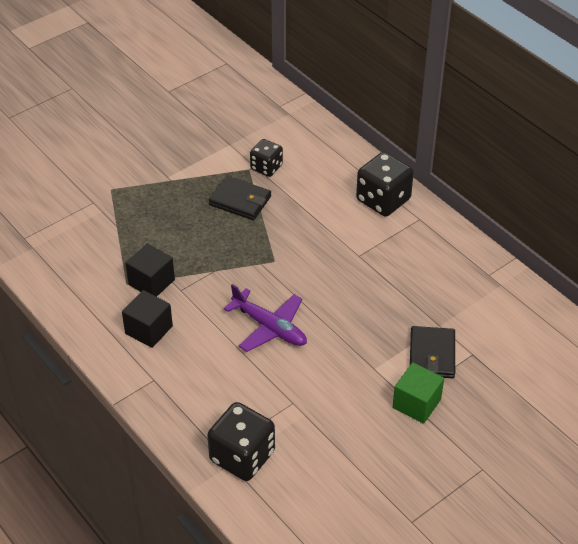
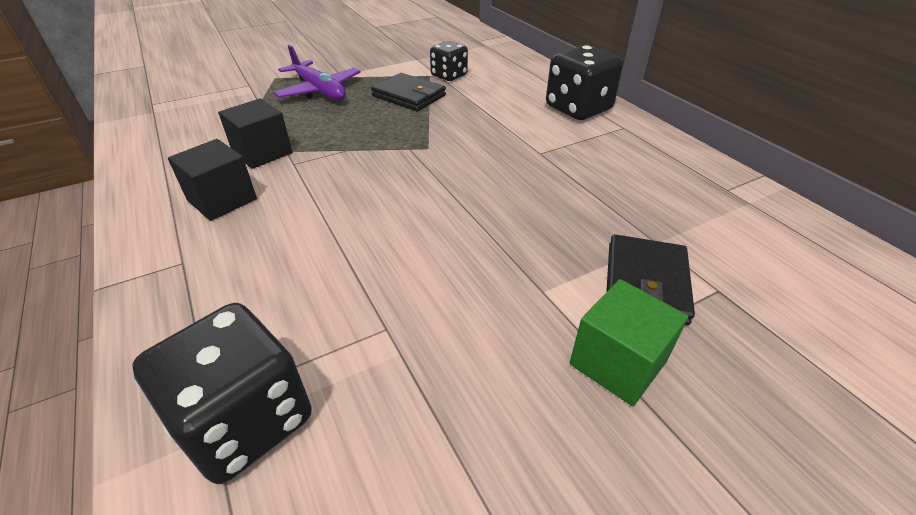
camera: 10 degrees right, 5 degrees down
(270, 327) = (392, 216): purple plane -> purple plane (319, 91)

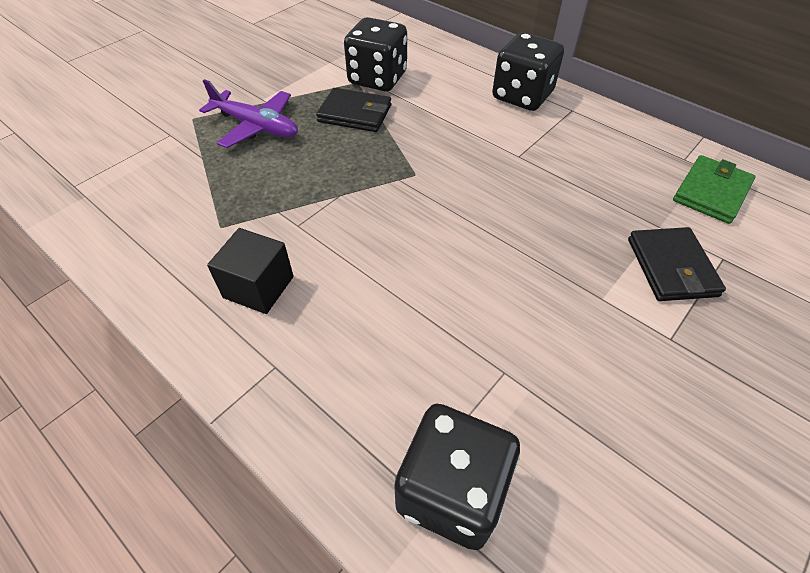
camera: 20 degrees left, 10 degrees up
(262, 152) = (255, 220): black cube -> none
(449, 75) = (377, 78): black dice -> black dice, size x1.63
(617, 362) = (689, 344): green cube -> none
(742, 225) = (711, 192): none -> green wallet

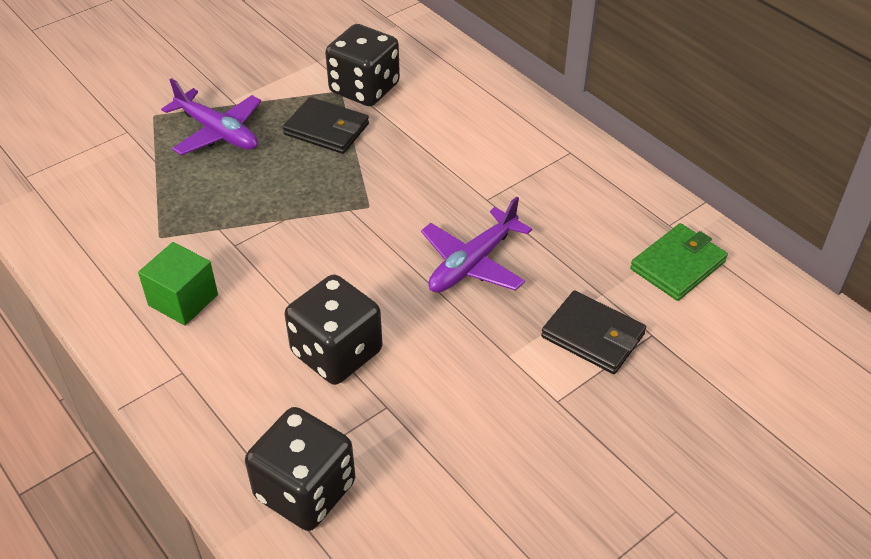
camera: 10 degrees right, 5 degrees down
(258, 287) = (183, 300): black cube -> green cube
(522, 96) = (520, 128): black dice -> black dice (336, 352)
(530, 213) = (472, 263): none -> purple plane
(671, 267) = (592, 335): black wallet -> black wallet turned 60 degrees counterclockwise

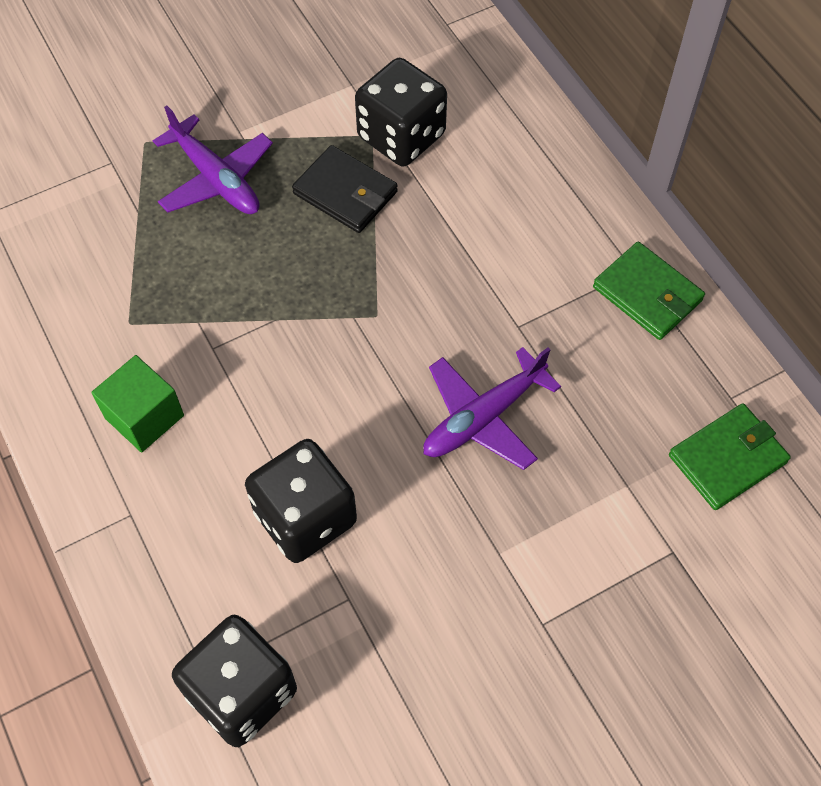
camera: 10 degrees right, 15 degrees up
(584, 166) = (647, 294): none -> green wallet
(592, 335) = (603, 542): black wallet -> none

